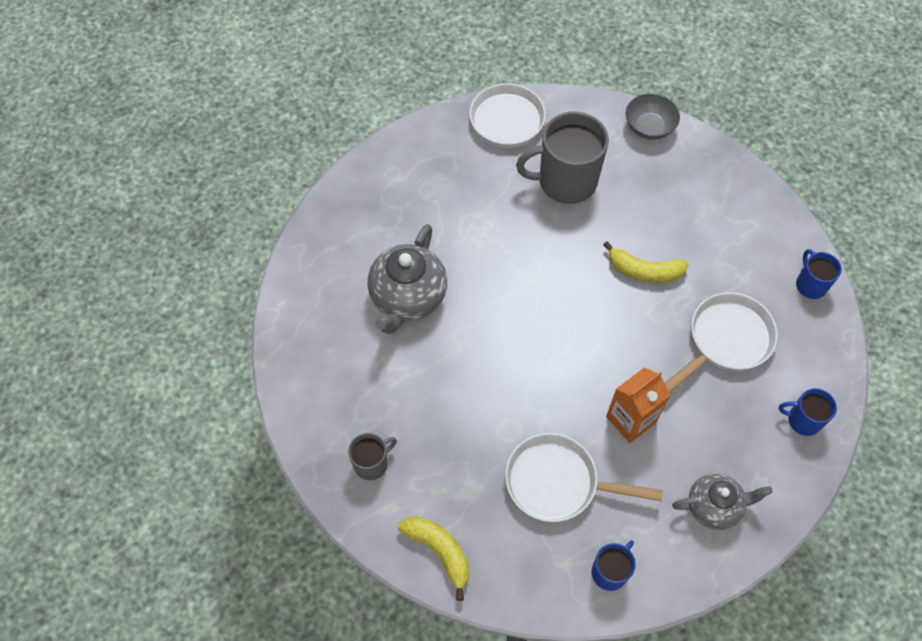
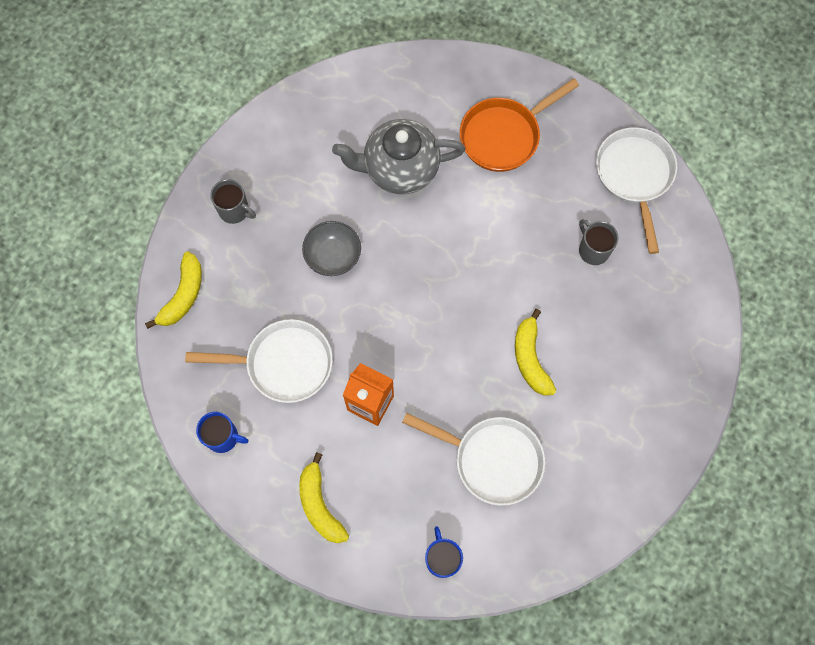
camera: 65 degrees right, 10 degrees up
(422, 201) = (504, 136): none -> orange pan
(557, 482) = (283, 364): white pan -> white pan turned 105 degrees clockwise
(565, 181) = (593, 250): grey mug -> grey mug, size x0.51
(649, 127) = (701, 302): grey bowl -> grey bowl (333, 255)
(714, 506) = (319, 505): grey teapot -> yellow banana
(810, 284) = (596, 521): blue mug -> none

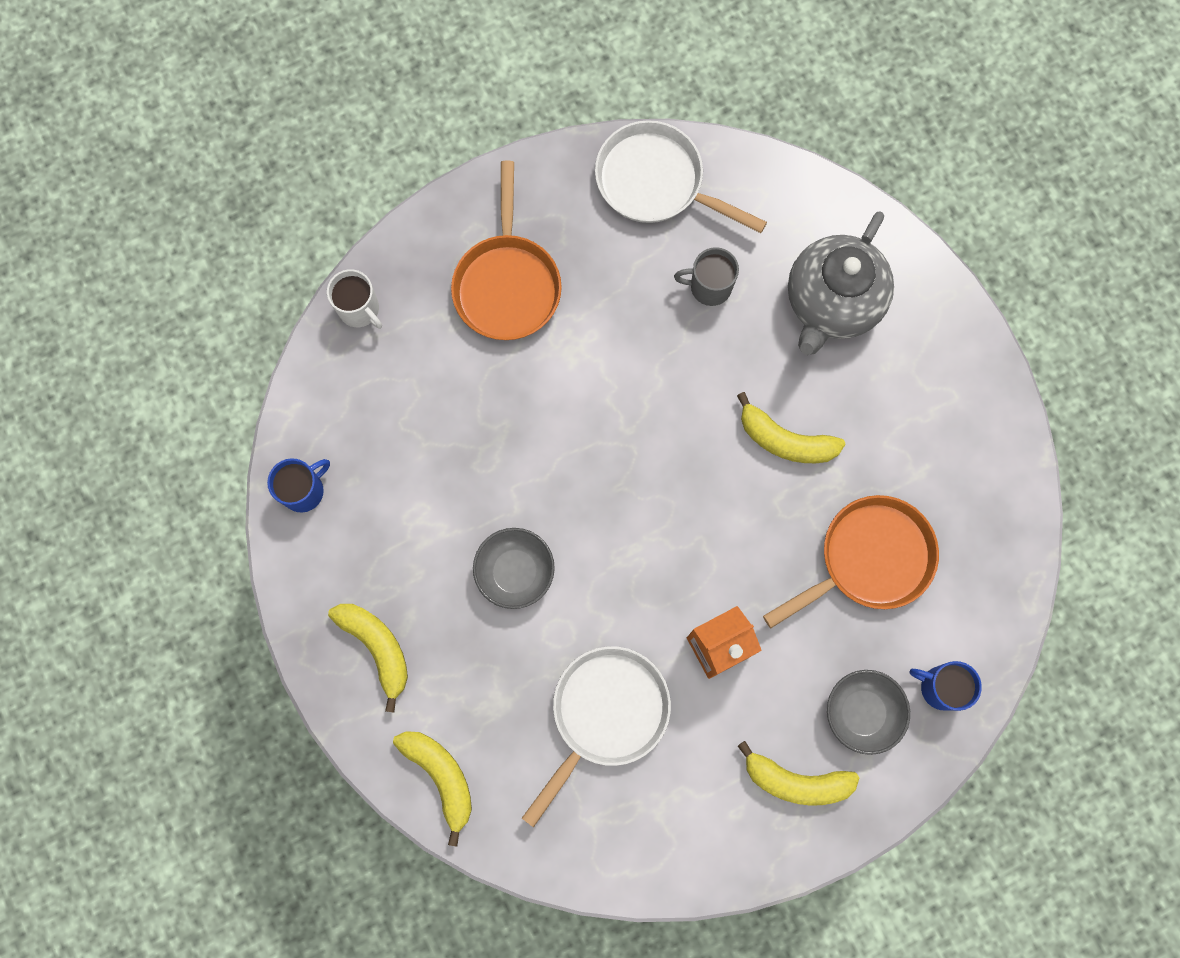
camera: 55 degrees left, 5 degrees up
(223, 437) = (645, 840): blue mug -> blue mug (304, 490)
(235, 210) = (377, 647): grey mug -> yellow banana
(391, 518) = (862, 712): none -> grey bowl
(399, 168) = (462, 425): grey teapot -> grey teapot (832, 302)
(426, 68) = (360, 309): none -> white mug
(492, 460) = (869, 559): white pan -> orange pan

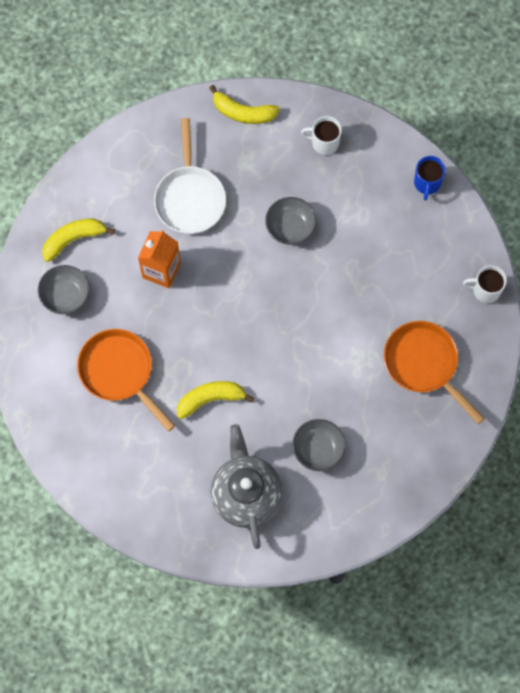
camera: 140 degrees right, 5 degrees down
(377, 647) = (324, 143): yellow banana -> white mug
(656, 182) = (396, 485): white pan -> none
(709, 287) = (318, 449): grey mug -> grey bowl
(869, 559) = (119, 372): orange pan -> orange pan turned 120 degrees clockwise
(940, 687) = (35, 337): blue mug -> none

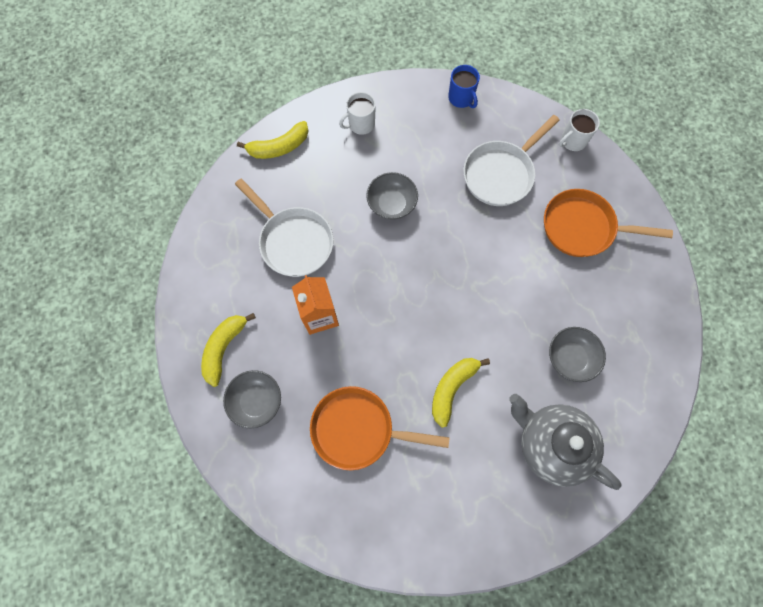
camera: 40 degrees left, 0 degrees up
(399, 271) = (501, 174): none -> white pan

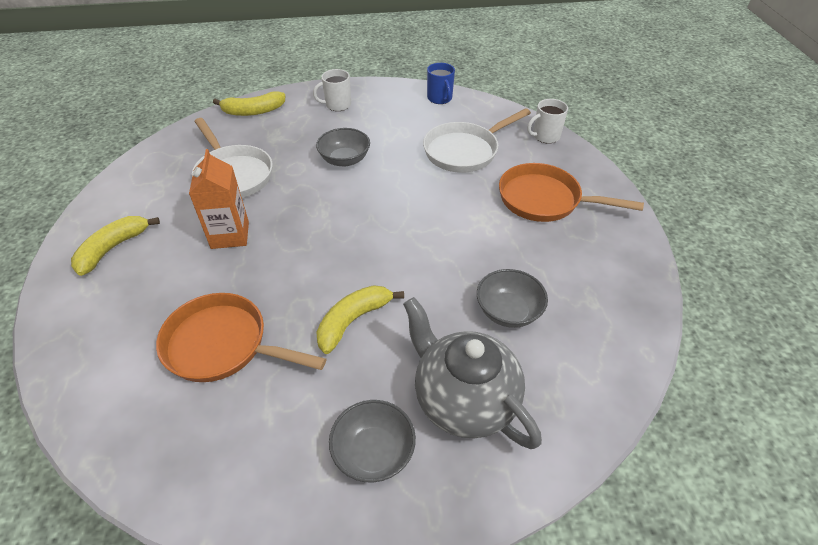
camera: 10 degrees right, 25 degrees down
(256, 401) = (119, 300): grey bowl -> grey bowl (373, 452)

